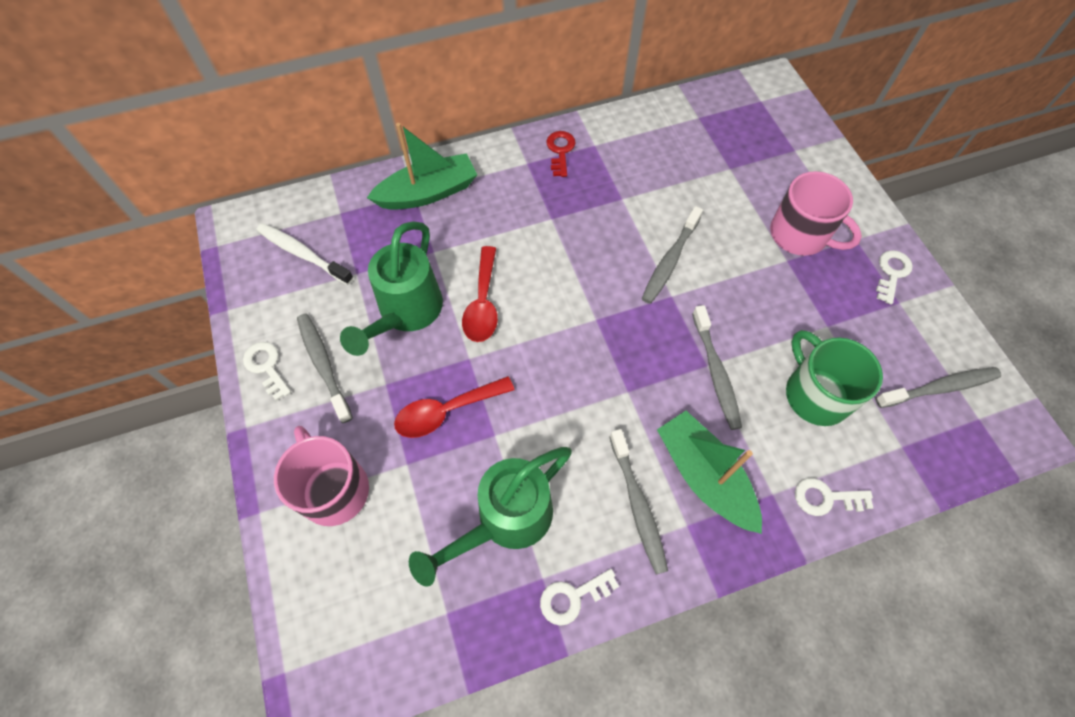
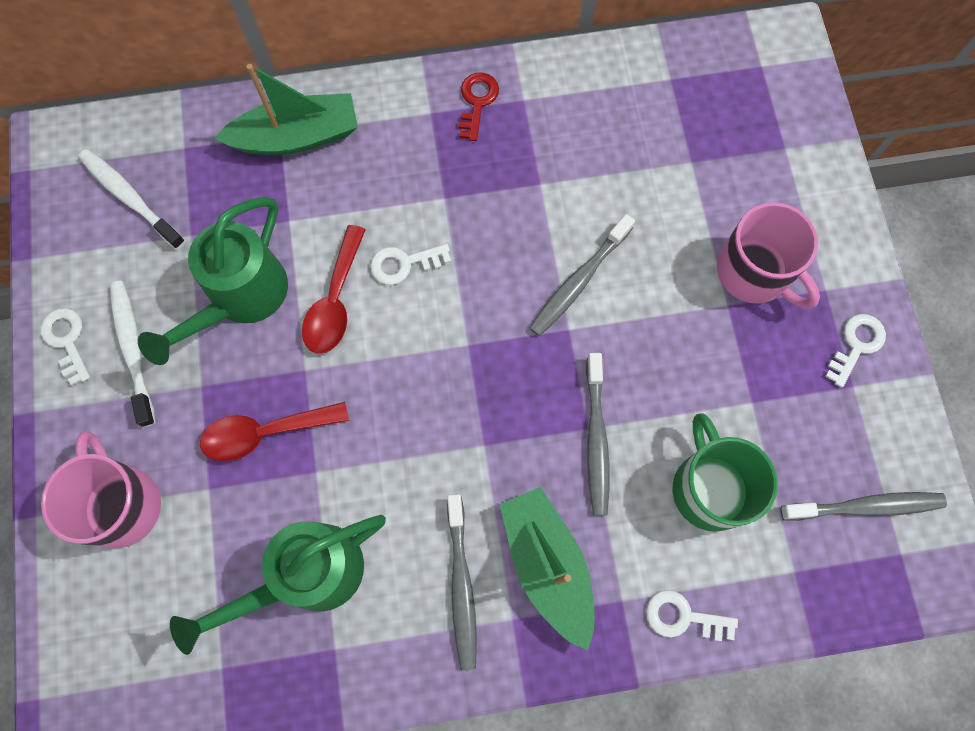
camera: 10 degrees right, 10 degrees up
(324, 365) = (133, 350): grey toothbrush -> white toothbrush
(573, 597) = (363, 677): white key -> white key (404, 264)

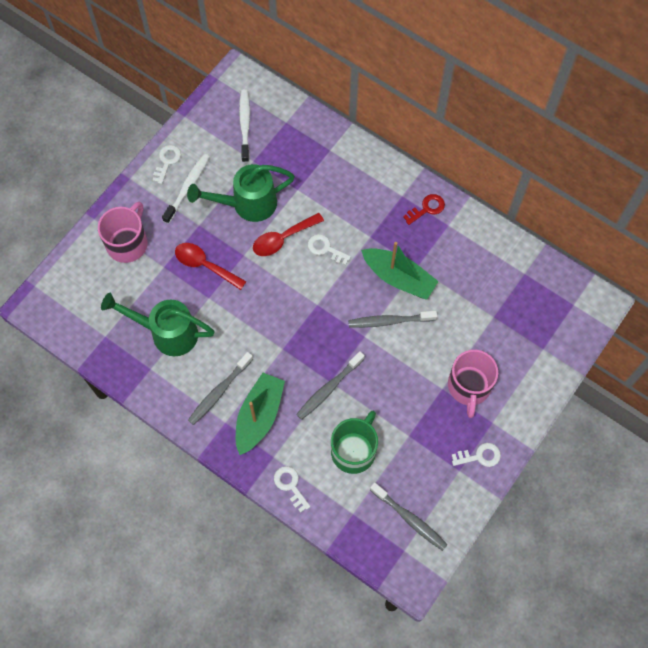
camera: 45 degrees right, 5 degrees down
(296, 136) = (335, 157): green boat -> green boat (398, 278)

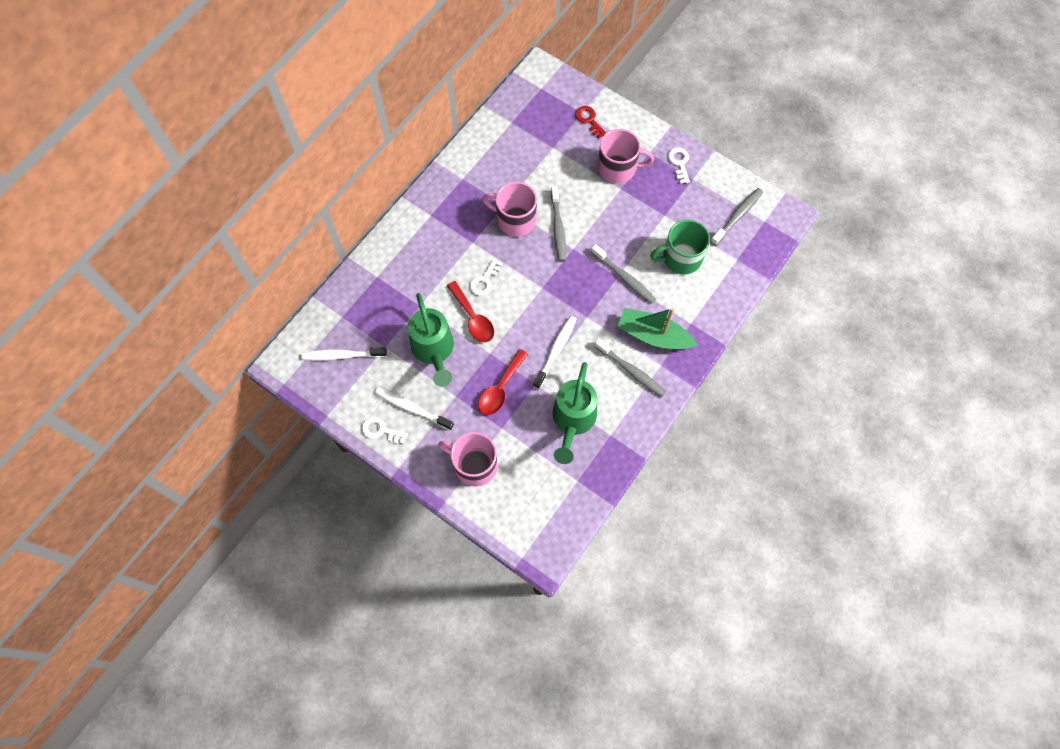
camera: 90 degrees left, 0 degrees up
(244, 317) = (555, 351): none -> white toothbrush
(290, 485) = (716, 309): white key -> none
(354, 450) = (680, 258): green mug -> green mug turned 45 degrees counterclockwise
(398, 278) = (515, 219): green boat -> pink mug
(427, 208) = (444, 195): red key -> red key (589, 120)

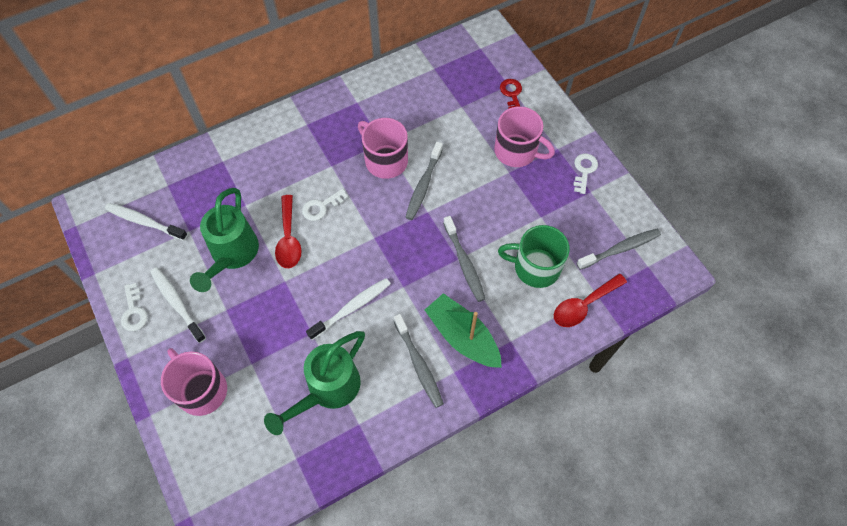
camera: 25 degrees right, 5 degrees down
(380, 430) = (134, 311): white key -> white key turned 150 degrees counterclockwise
(500, 388) = (274, 322): red spoon -> red spoon (584, 305)

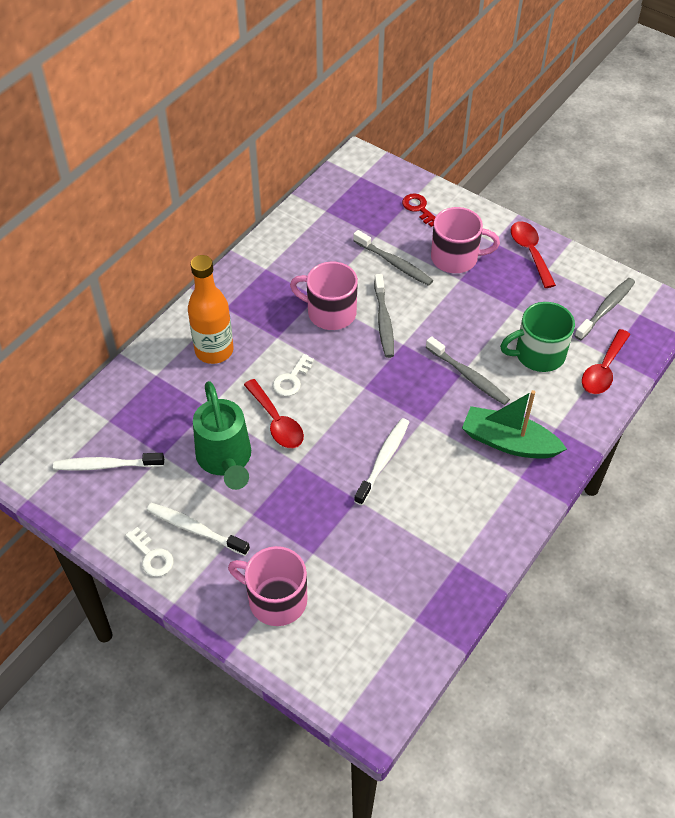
camera: 25 degrees left, 10 degrees down
(277, 158) = (214, 350): none -> orange bottle
(327, 390) = (407, 544): green watering can -> none
(418, 364) = (481, 483): grey toothbrush -> grey toothbrush (394, 263)
(584, 170) = (530, 252): white key -> red spoon

